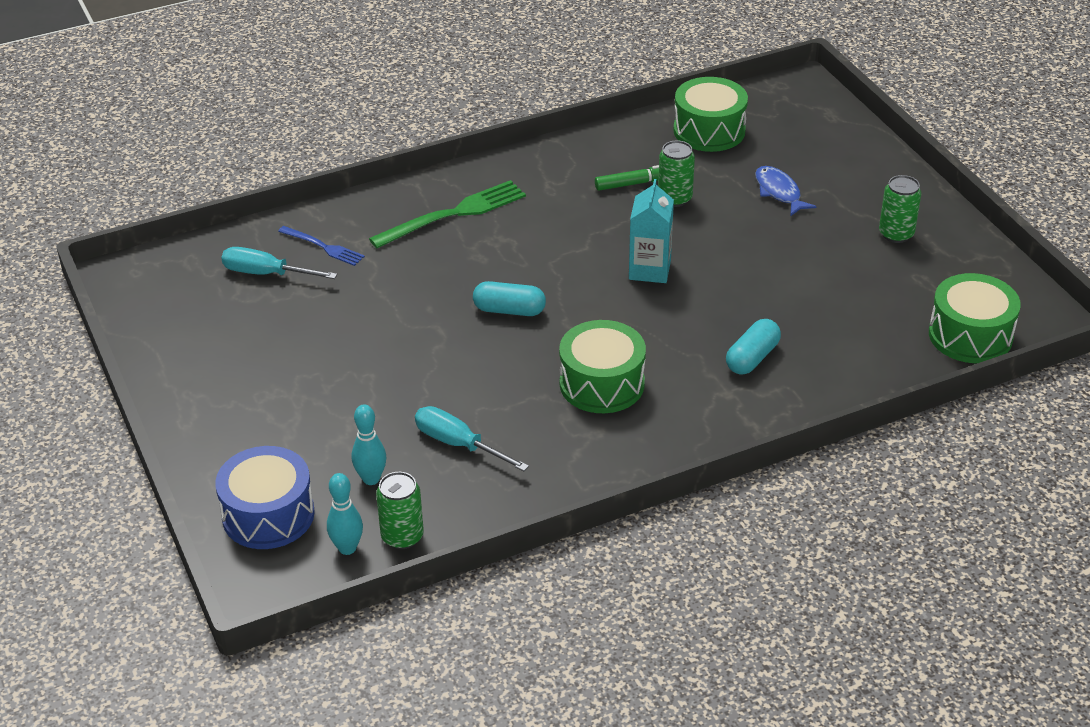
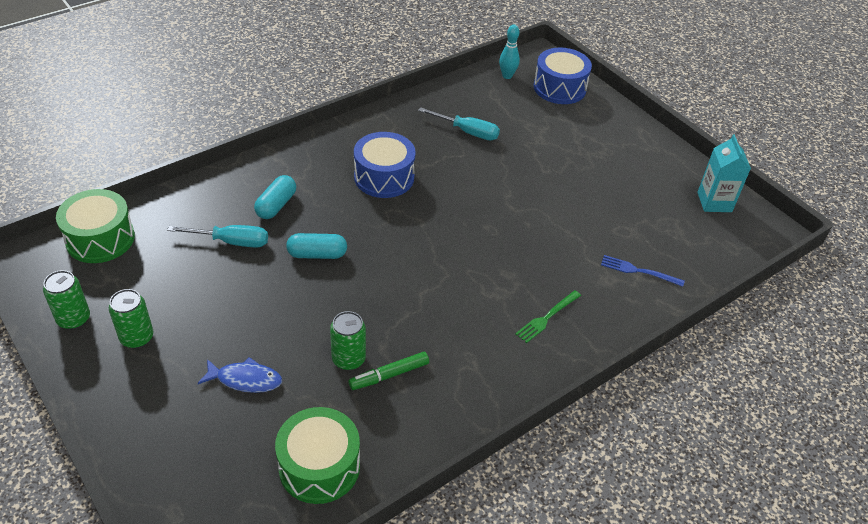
camera: 165 degrees right, 5 degrees up
(266, 274) = (666, 241): turquoise screwdriver -> turquoise screwdriver (232, 242)
(371, 479) = (511, 109): turquoise bowling pin -> none
(402, 536) = (479, 83): green can -> green can (74, 319)
(455, 213) = (546, 318): green fork -> green fork, size x0.57
(509, 310) = (466, 227): turquoise capsule -> turquoise capsule (317, 254)
(602, 384) = (384, 177): green drum -> blue drum
(649, 270) = (362, 275): turquoise carton -> turquoise carton (714, 202)
(779, 192) = (245, 379): blue fish -> blue fish turned 45 degrees counterclockwise

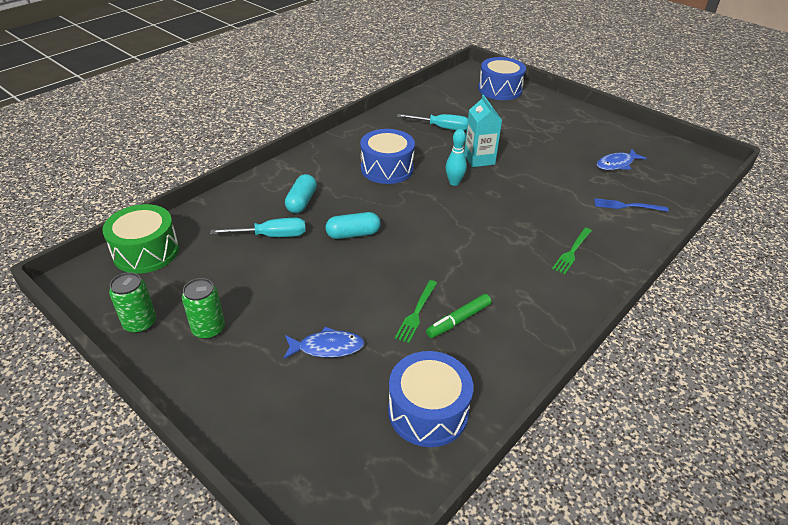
camera: 10 degrees left, 5 degrees down
(319, 466) = (428, 411): green drum -> blue drum
(348, 359) = (416, 313): green can -> green fork
(507, 76) = (455, 87): turquoise bowling pin -> turquoise bowling pin (454, 182)
(653, 214) = (617, 164): none -> blue fish
(714, 202) = (658, 150): turquoise carton -> turquoise carton (479, 159)

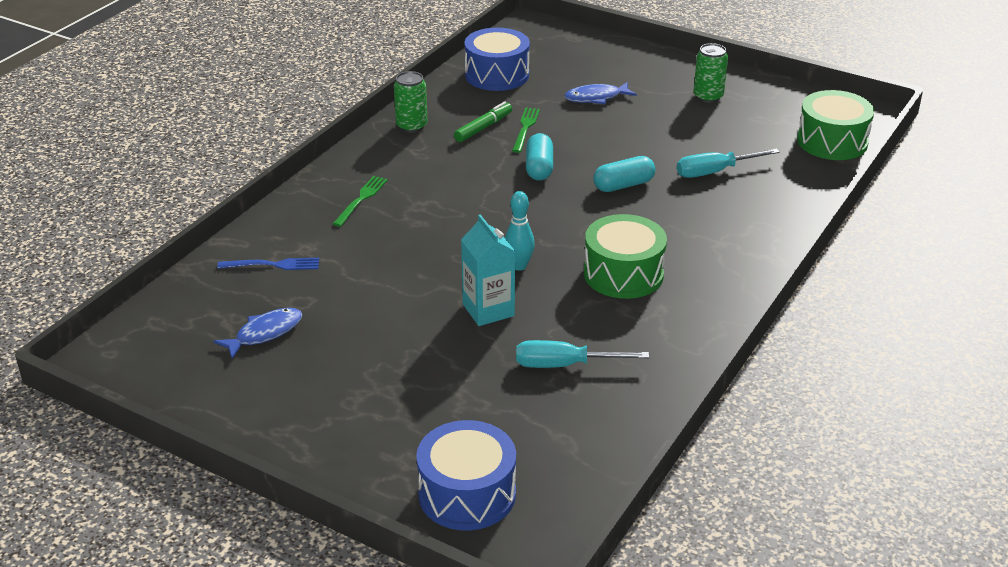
camera: 170 degrees right, 5 degrees down
(140, 323) = (771, 93): green can -> green can (411, 126)
(301, 202) = (709, 212): turquoise capsule -> turquoise capsule (539, 168)
(387, 168) = (623, 274): blue drum -> green drum

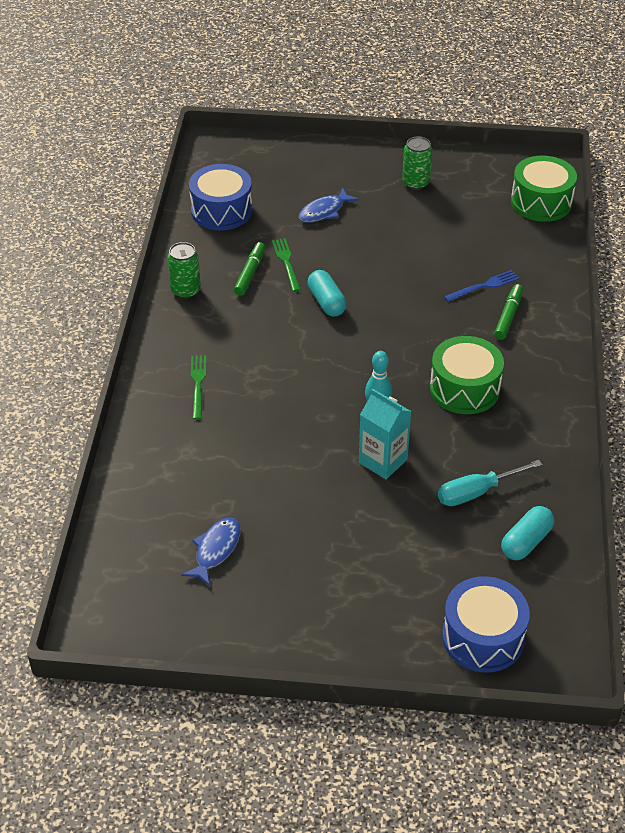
camera: 25 degrees left, 10 degrees up
(274, 265) = (172, 478): blue fork -> blue fork (484, 286)
(623, 185) = (407, 298): turquoise capsule -> turquoise capsule (526, 542)
(714, 172) = (470, 262): turquoise screwdriver -> none
(720, 226) = (508, 316): none -> green marker

